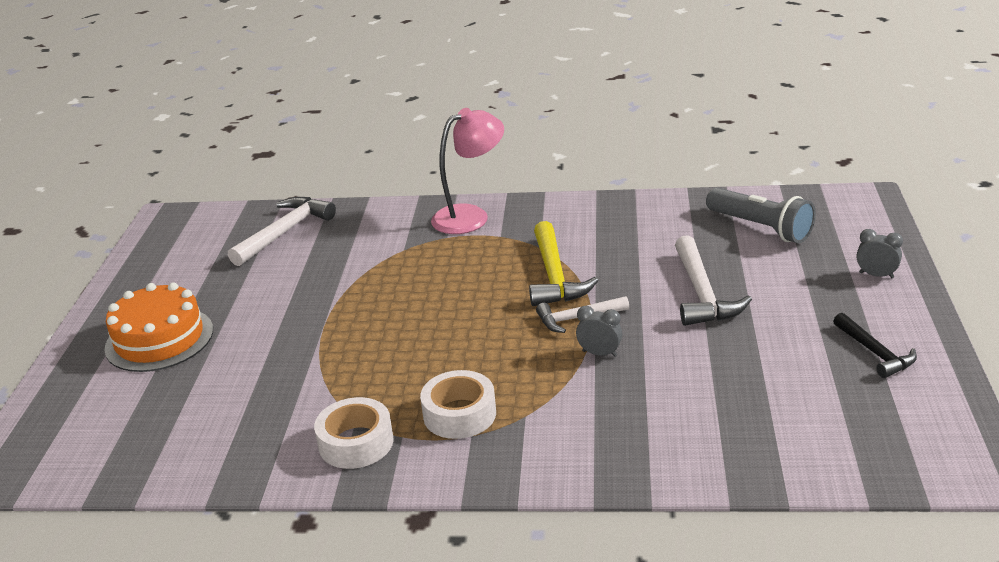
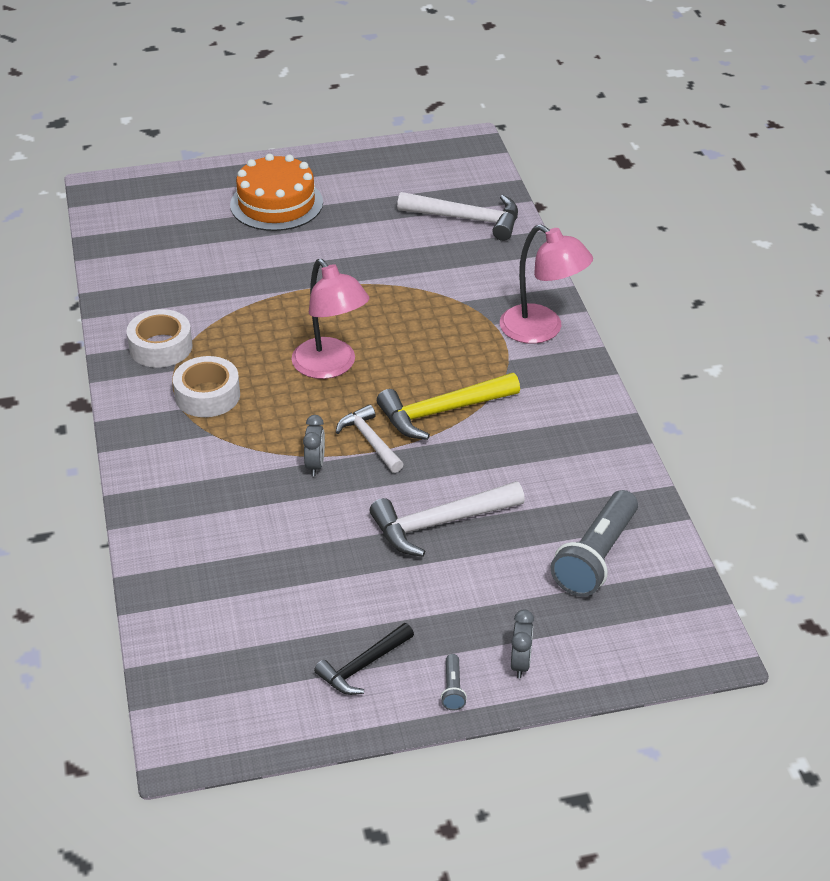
camera: 70 degrees right, 10 degrees up
(457, 330) = (331, 367): none -> pink lamp
(904, 310) = (452, 689): none -> grey flashlight

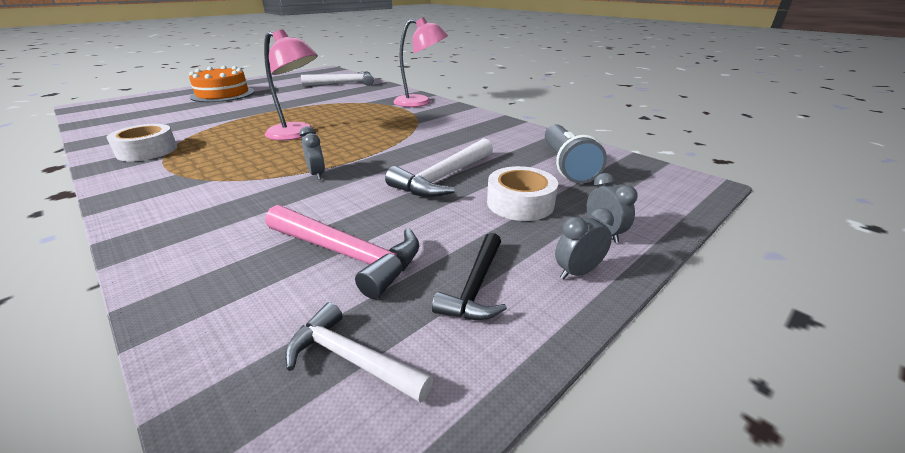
camera: 30 degrees left, 10 degrees down
(207, 395) = (199, 163): white tape -> white tape (520, 203)
(289, 592) = (348, 254): none -> pink hammer
(370, 441) = (352, 155): white hammer -> white hammer (351, 359)
(442, 412) = (392, 135): yellow hammer -> none
(452, 689) = (577, 272): grey flashlight -> grey clock

